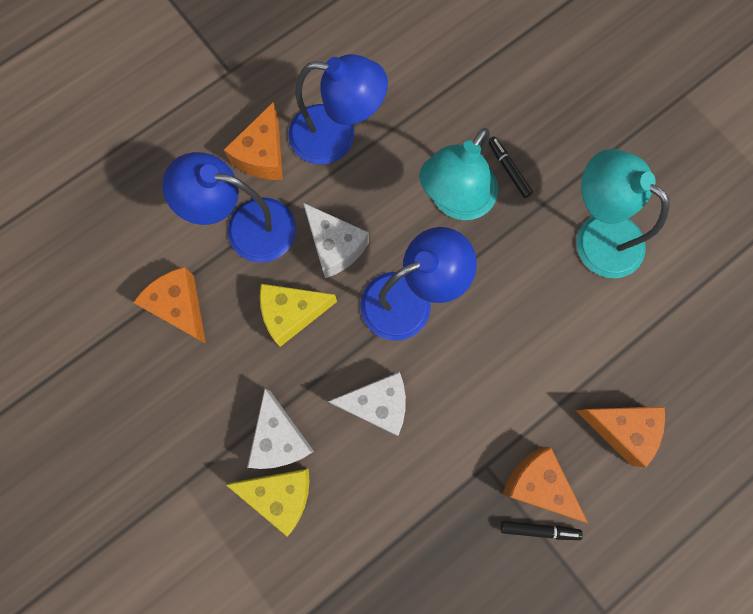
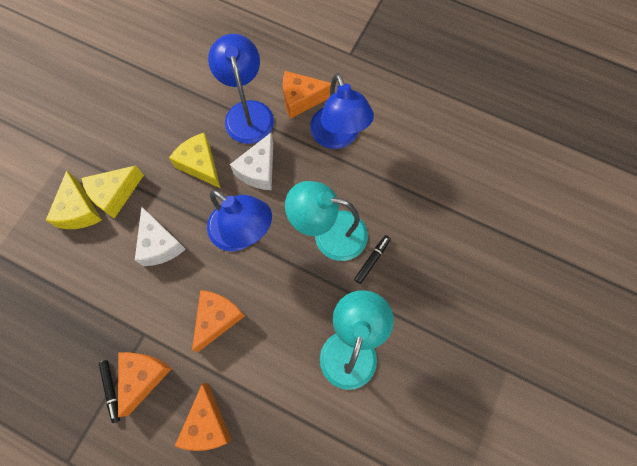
camera: 65 degrees right, 5 degrees down
(180, 307) = (177, 99): orange cheese -> orange cheese (217, 318)
(280, 438) = (115, 194): white cheese -> yellow cheese

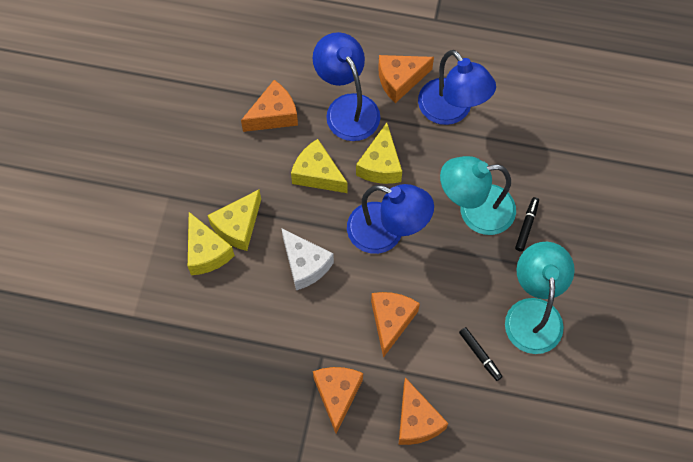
camera: 15 degrees left, 5 degrees down
(111, 390) = (310, 416): black marker -> black marker (480, 355)
(182, 104) = (273, 115): none -> orange cheese
(258, 170) = (380, 165): white cheese -> yellow cheese

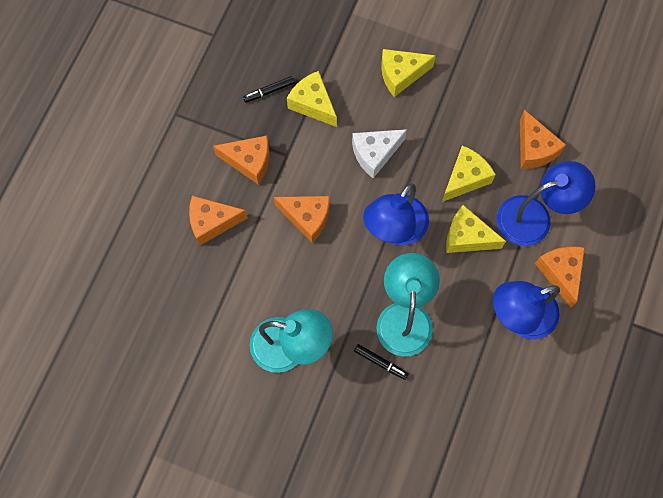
camera: 100 degrees right, 5 degrees up
(238, 226) = (422, 103): yellow cheese -> yellow cheese (313, 104)
(480, 355) = (260, 289): black marker -> black marker (269, 91)

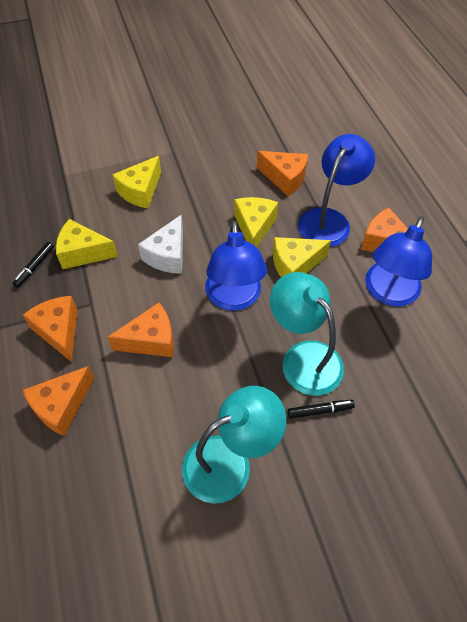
camera: 40 degrees left, 15 degrees down
(249, 162) = (59, 331): orange cheese -> orange cheese turned 90 degrees counterclockwise

